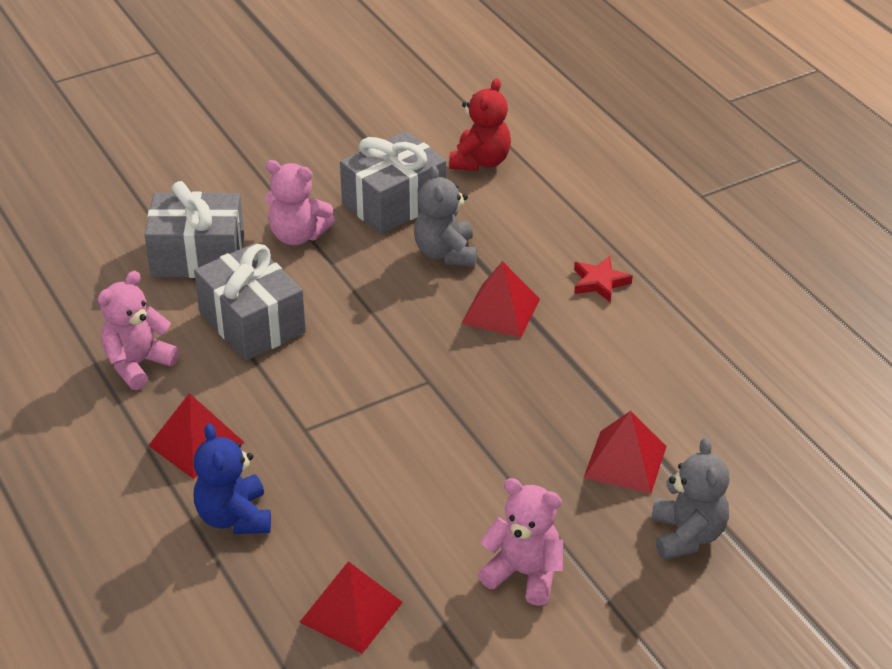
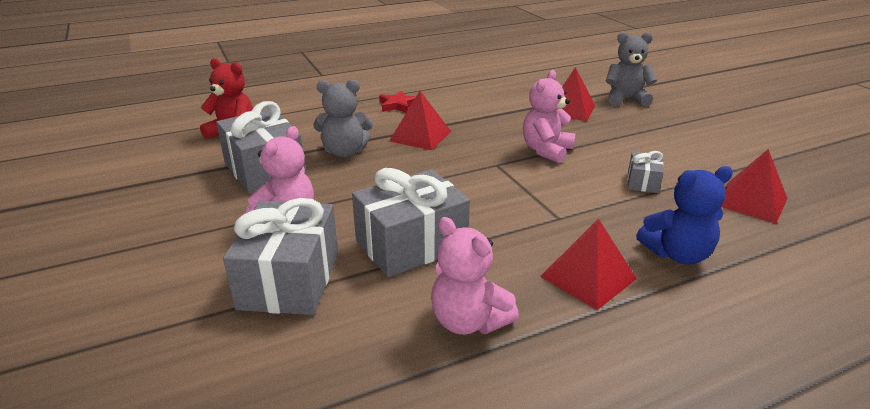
camera: 85 degrees left, 10 degrees down
(394, 513) = (642, 182): none -> grey gift
(524, 574) = (679, 142): pink teddy bear -> pink teddy bear (546, 151)

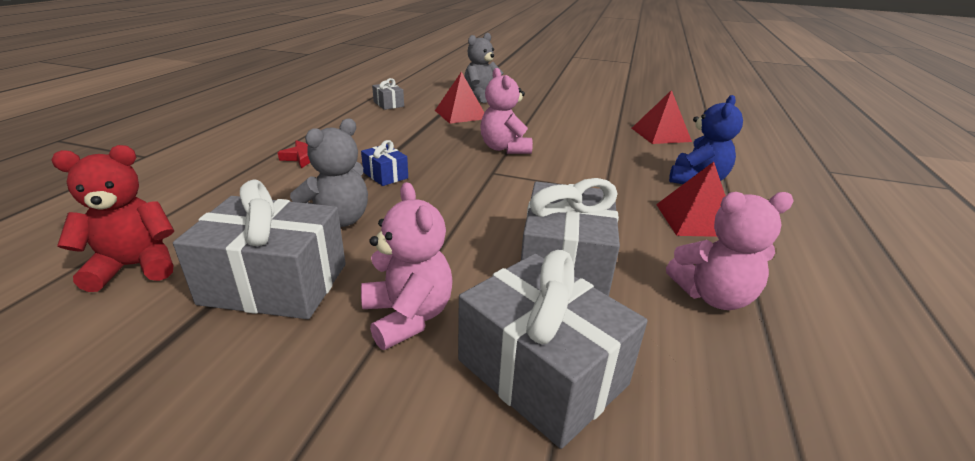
camera: 50 degrees left, 0 degrees up
(420, 136) = (385, 175): red pyramid -> blue gift
(642, 182) = (597, 146): grey gift -> grey gift (388, 104)

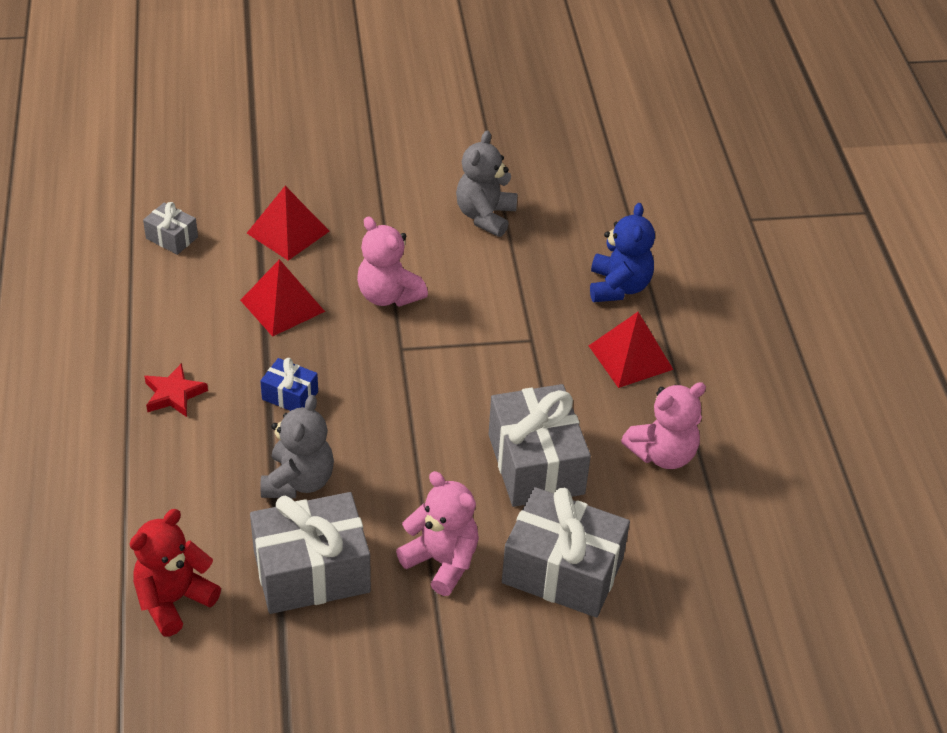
camera: 25 degrees left, 15 degrees up
(482, 97) = (286, 171): grey teddy bear -> grey teddy bear (485, 216)
(660, 134) = (557, 198): red pyramid -> red pyramid (282, 305)

